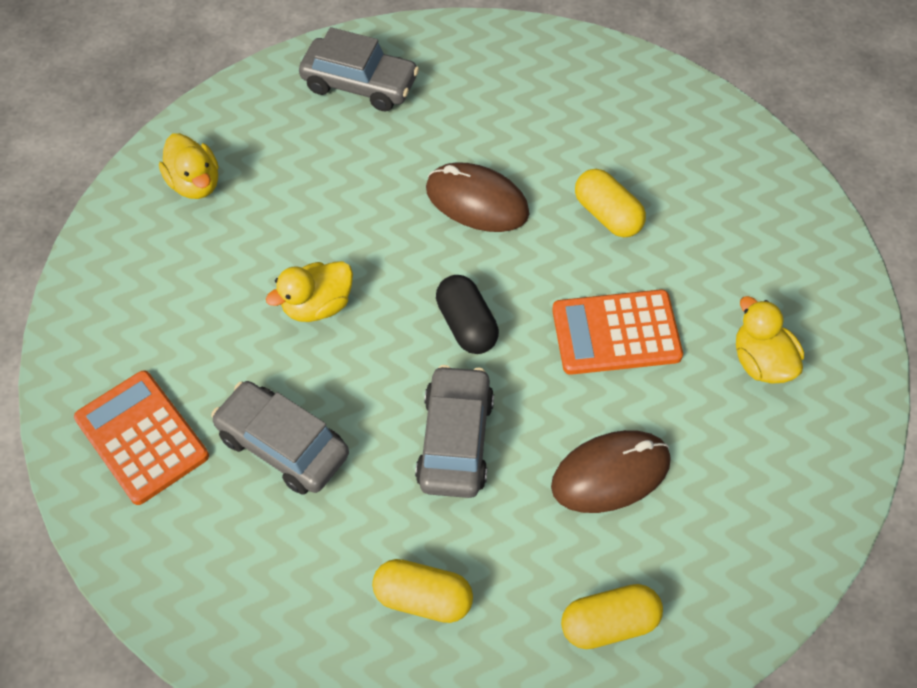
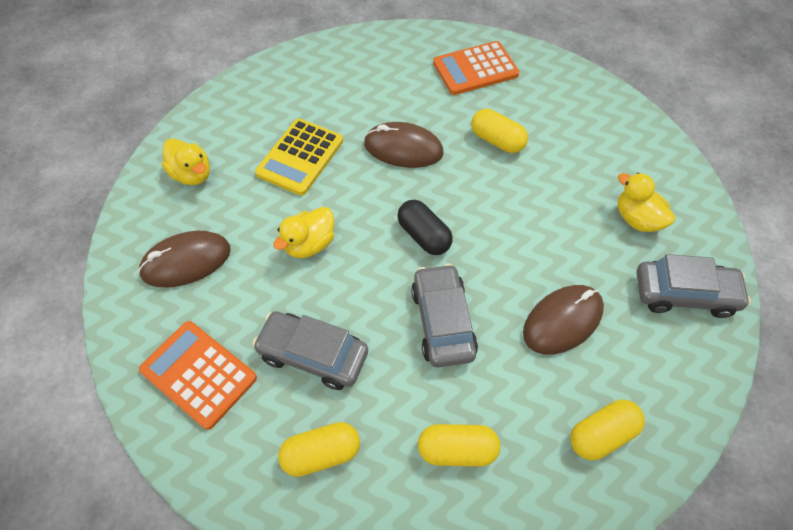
camera: 15 degrees left, 0 degrees up
(160, 296) = (186, 261): none -> brown mouse
(260, 564) = (321, 453): none -> yellow capsule
(338, 187) = (300, 157): none -> yellow calculator
(360, 84) = (295, 85): grey car -> grey car (684, 294)
(616, 333) = (531, 219): orange calculator -> orange calculator (475, 69)

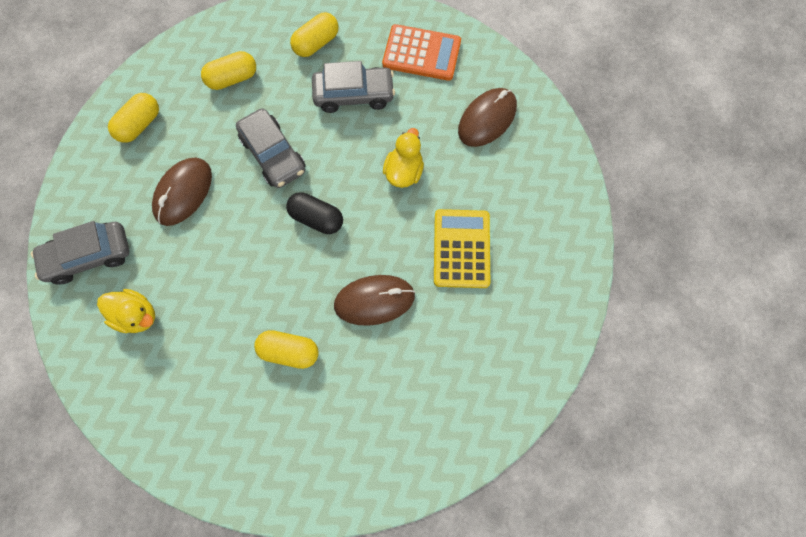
camera: 155 degrees right, 15 degrees up
(192, 174) = (540, 191): yellow duck -> none
(475, 69) = (346, 446): orange calculator -> none

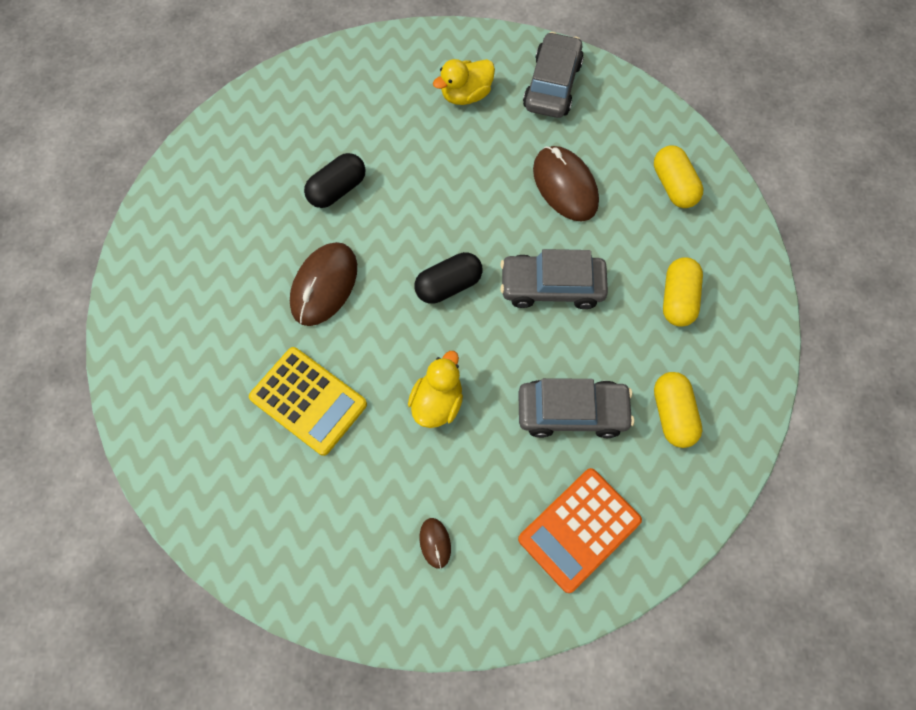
camera: 125 degrees right, 5 degrees down
(289, 351) = (337, 189): yellow capsule -> black capsule
(354, 95) = (572, 412): grey car -> grey car turned 120 degrees counterclockwise
(404, 171) = (437, 402): yellow duck -> yellow duck turned 120 degrees counterclockwise
(487, 119) = (435, 543): brown mouse -> brown mouse, size x0.47

